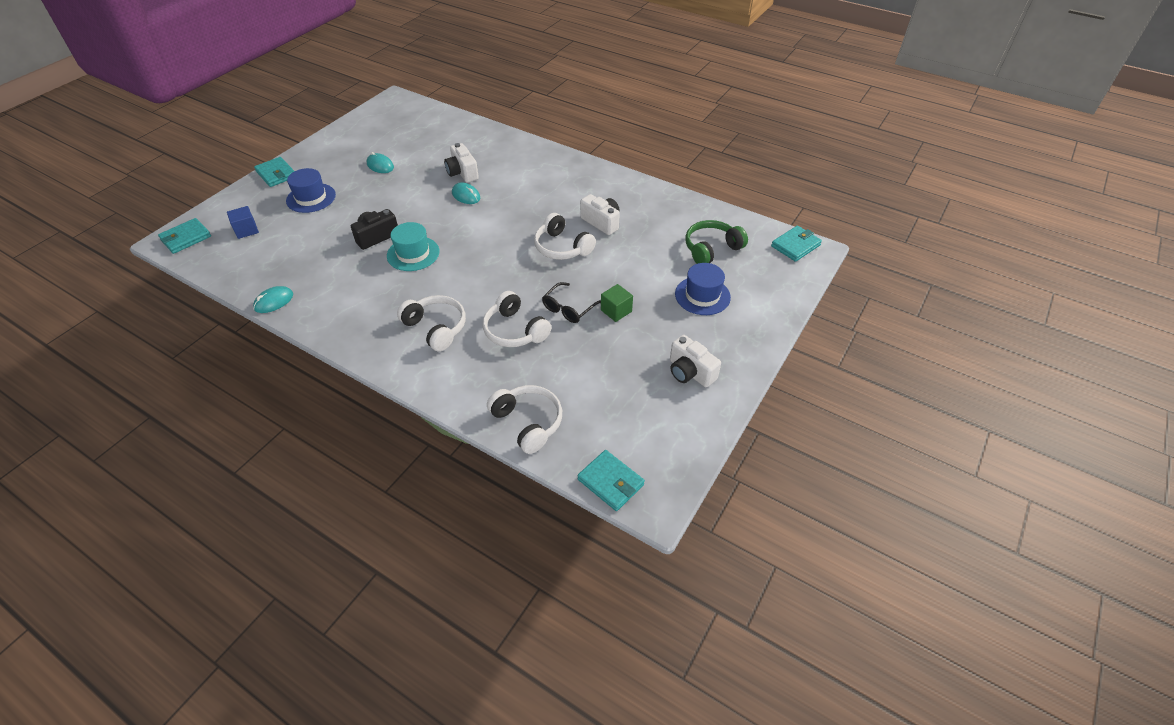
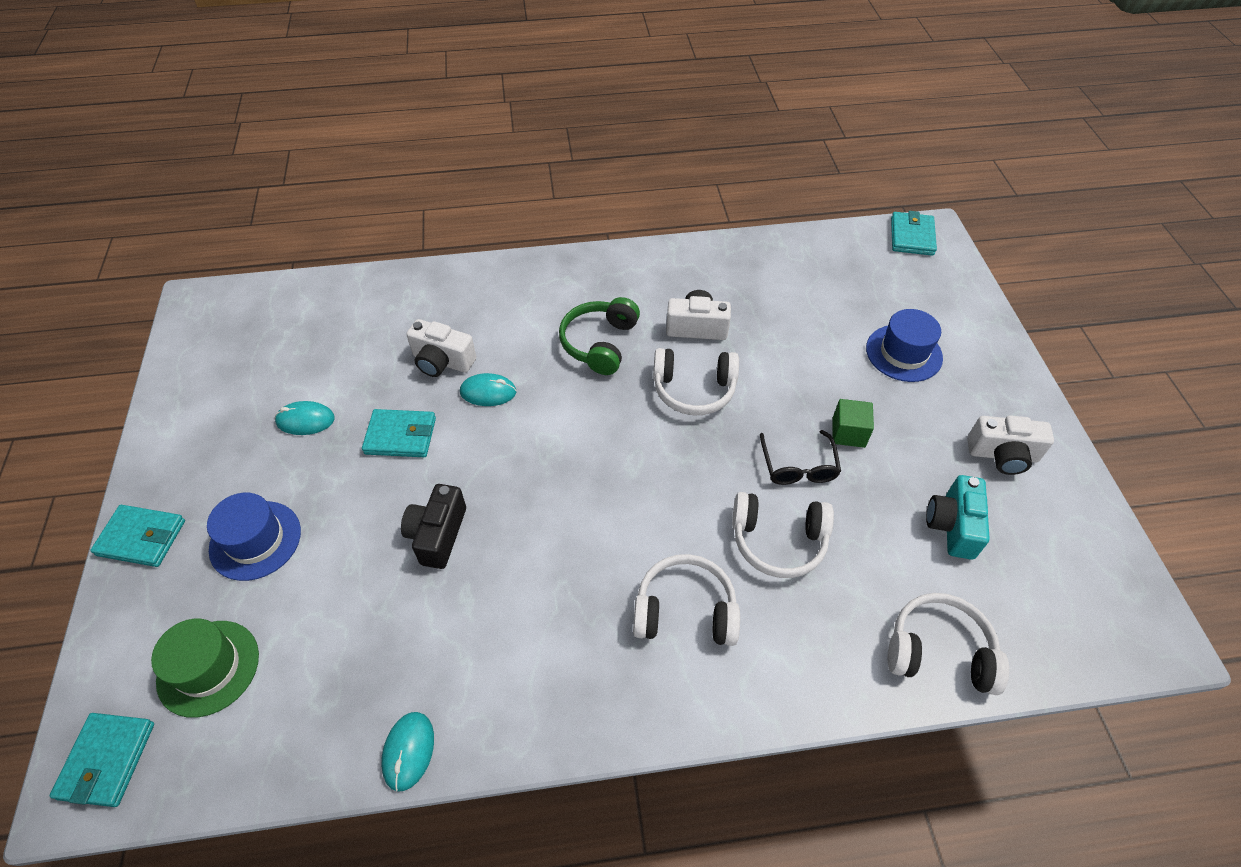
camera: 40 degrees left, 5 degrees up
(246, 230) = (208, 668): blue cube -> green hat
(413, 254) = (522, 525): turquoise hat -> none
(610, 482) = (1098, 652): turquoise wallet -> turquoise wallet (400, 436)
(612, 382) = (952, 526): none -> turquoise camera
(711, 249) = (844, 290): green headphones -> green headphones (600, 343)

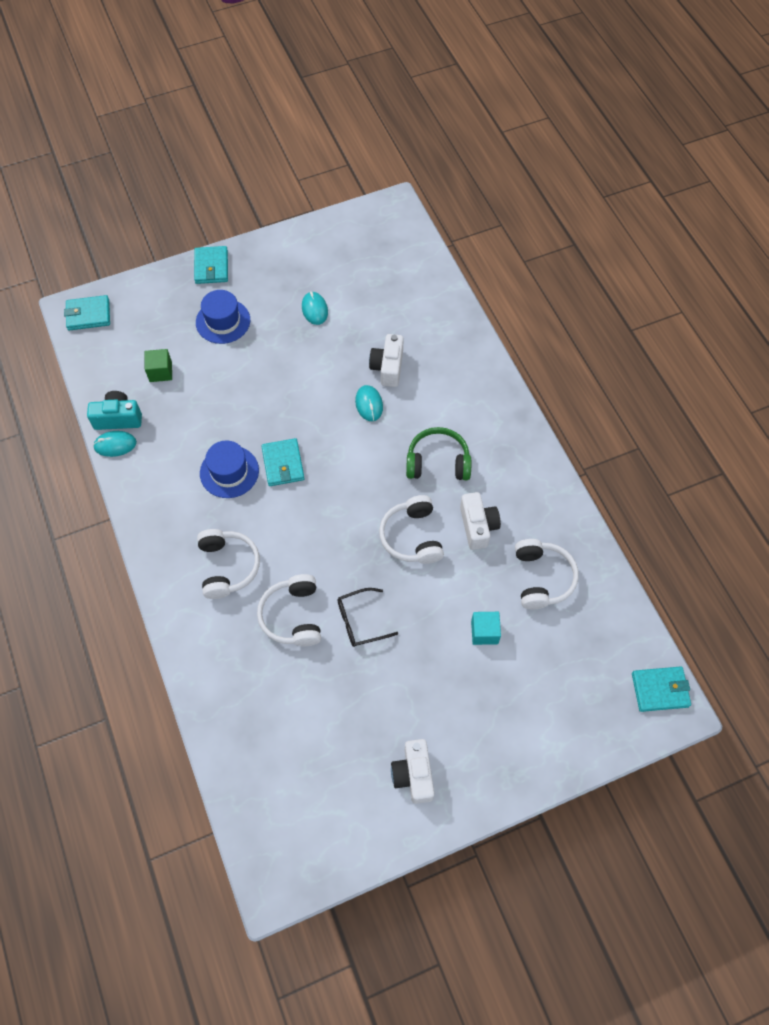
camera: 75 degrees right, 10 degrees up
(208, 668) = (143, 334): green hat -> none
(400, 436) = (317, 366): turquoise wallet -> turquoise wallet (283, 464)
(438, 535) = (249, 413): black camera -> none
(831, 352) = (484, 632): none -> turquoise cube
(848, 433) = (402, 654): green cube -> green cube (160, 372)
(903, 353) = (502, 691): blue hat -> blue hat (229, 472)
(939, 651) = (231, 729): white headphones -> white headphones (542, 578)
(952, 526) = (335, 736): turquoise camera -> turquoise camera (118, 418)

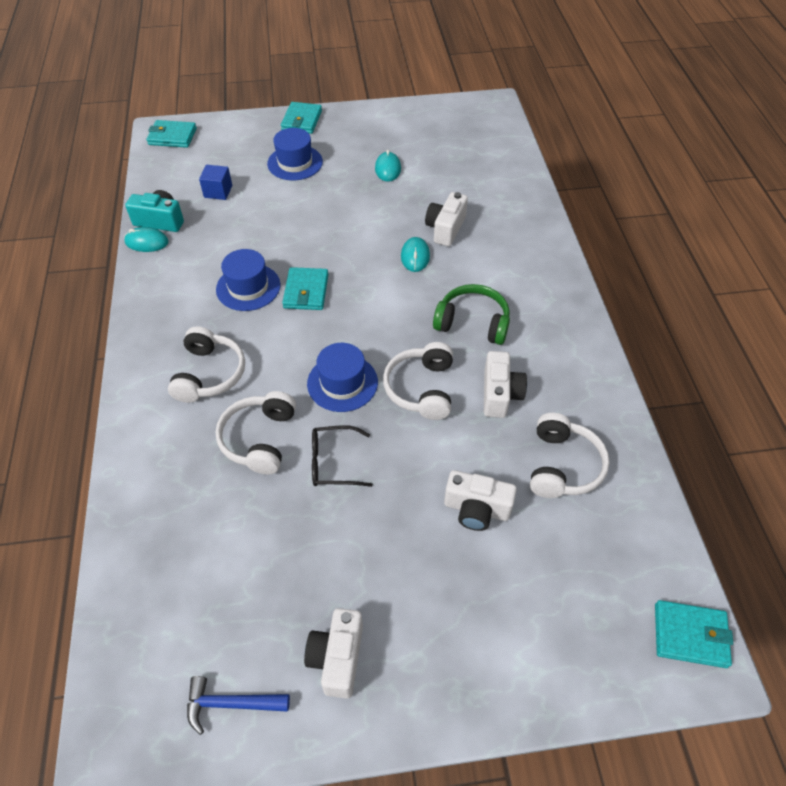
camera: 15 degrees right, 10 degrees down
(160, 372) = (218, 191): green cube -> blue cube
(344, 547) = (342, 383): none -> blue hat
(348, 828) = (231, 704): none -> blue hammer
(484, 632) = (476, 509): turquoise cube -> white camera

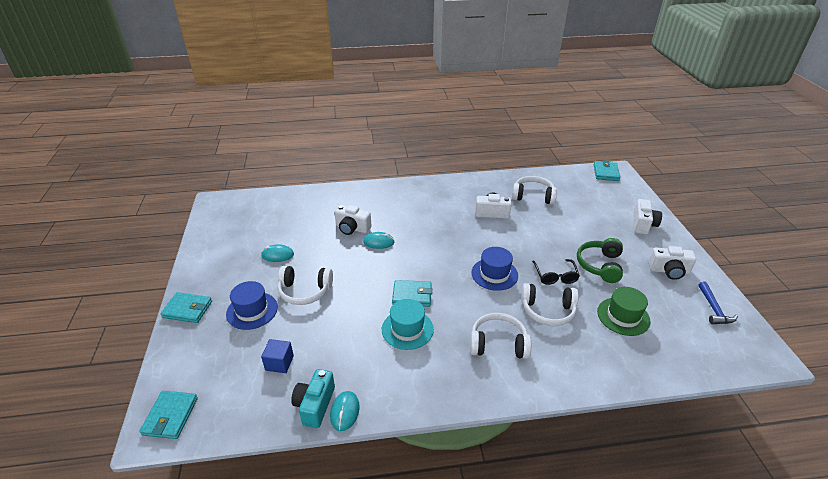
camera: 90 degrees left, 15 degrees down
(235, 540) = (623, 316): none -> green hat
(248, 287) = (407, 329): blue hat -> turquoise hat
(421, 388) = (493, 241): white headphones -> white headphones (305, 291)
(472, 323) = (439, 220): green headphones -> green headphones (600, 265)
(476, 509) = (567, 224): white camera -> white camera (643, 224)

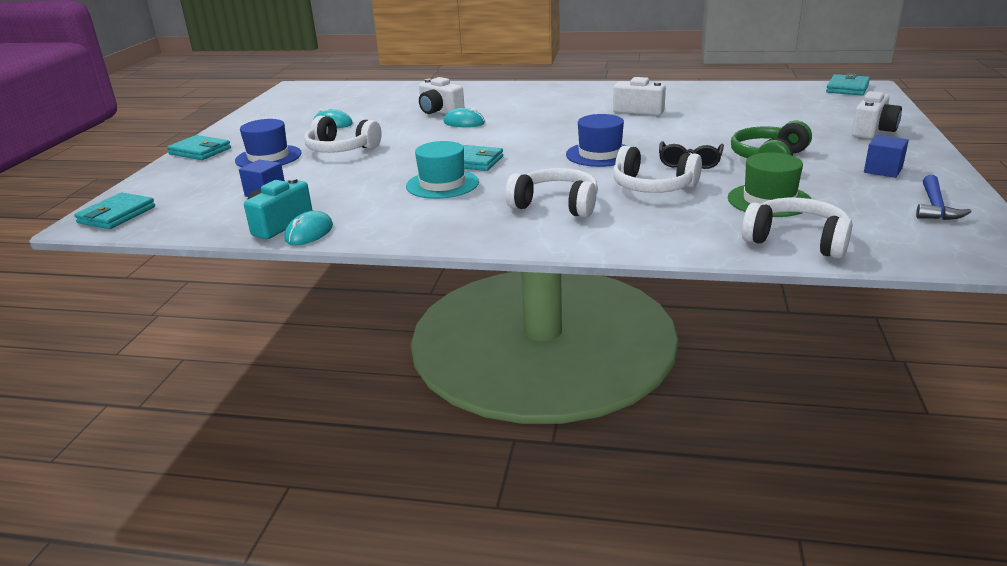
camera: 20 degrees right, 10 degrees down
(533, 196) = (713, 101): white headphones -> white headphones (796, 240)
(669, 271) = (883, 170): white camera -> blue cube

